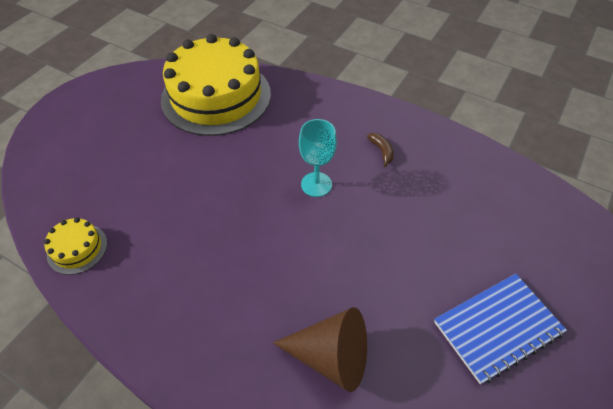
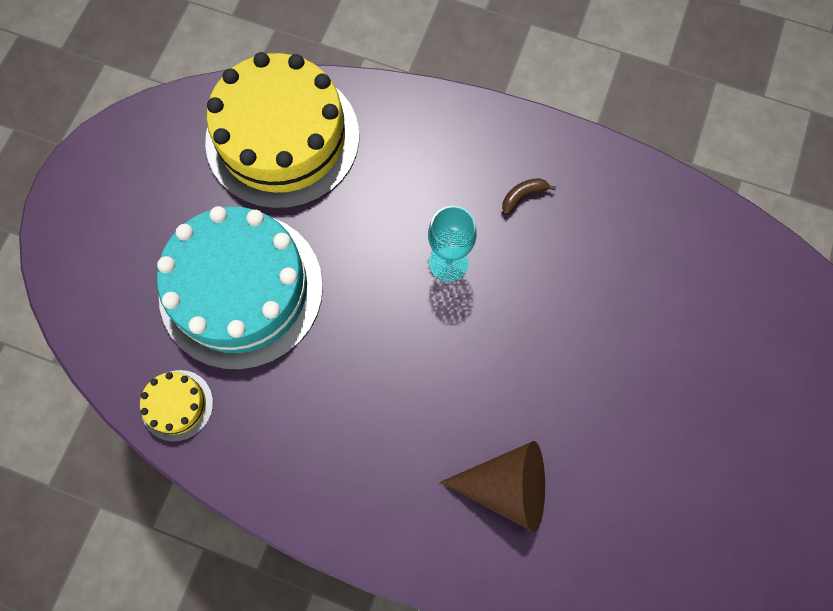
camera: 10 degrees left, 20 degrees up
(155, 179) = (241, 289): none -> turquoise cake
(381, 151) = (523, 196): brown banana -> brown banana turned 90 degrees counterclockwise
(497, 328) = (682, 420): blue notebook -> none

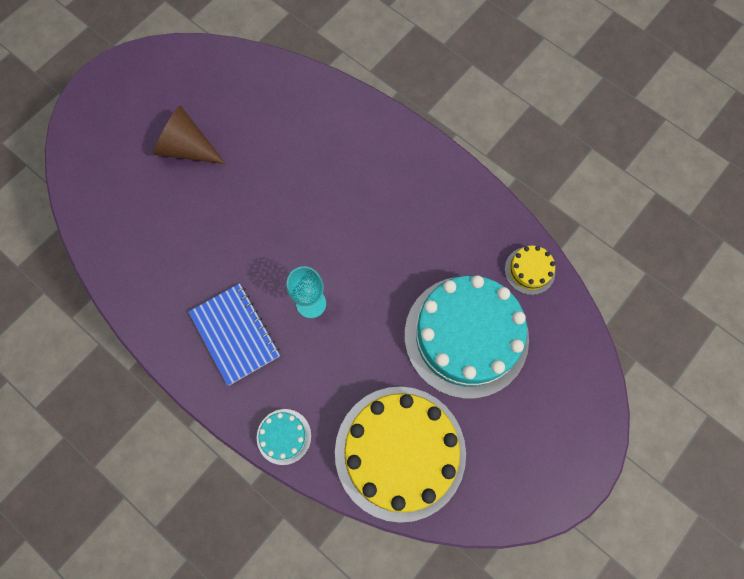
camera: 160 degrees left, 0 degrees up
(417, 112) = (284, 436): none -> turquoise cake
(506, 486) = (334, 153): brown cone -> brown cone (187, 148)
(523, 196) = (235, 334): brown banana -> blue notebook

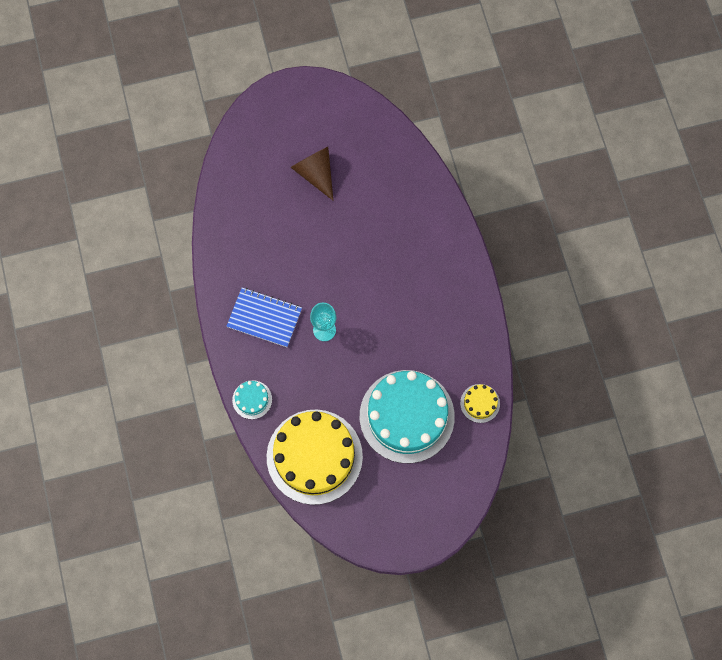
camera: 35 degrees right, 0 degrees up
(235, 334) = (264, 318): blue notebook -> blue notebook turned 75 degrees counterclockwise

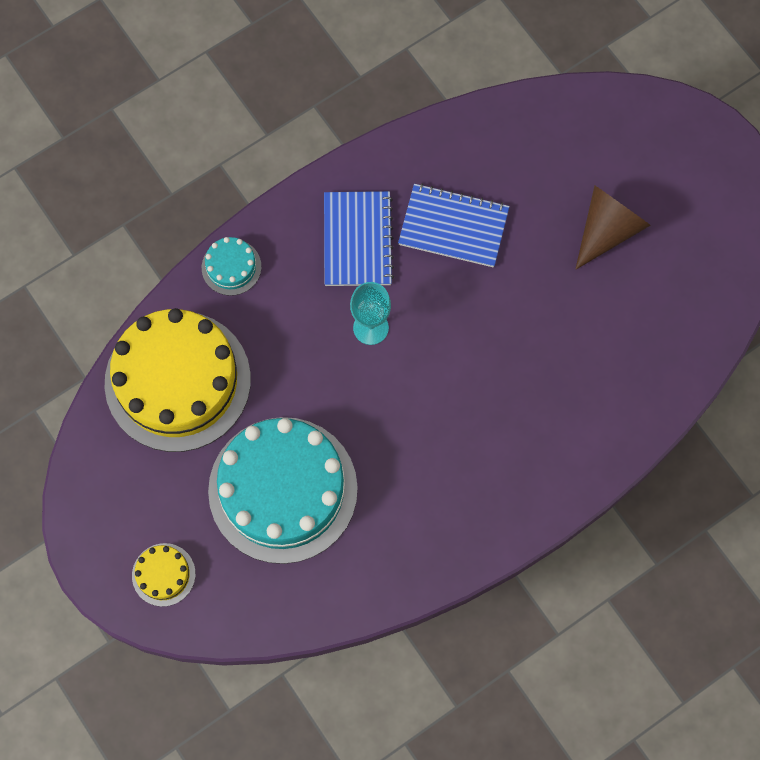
camera: 70 degrees right, 0 degrees up
(278, 259) = (453, 227): none -> blue notebook
(480, 403) = (341, 590): yellow cake -> yellow cake (163, 574)

